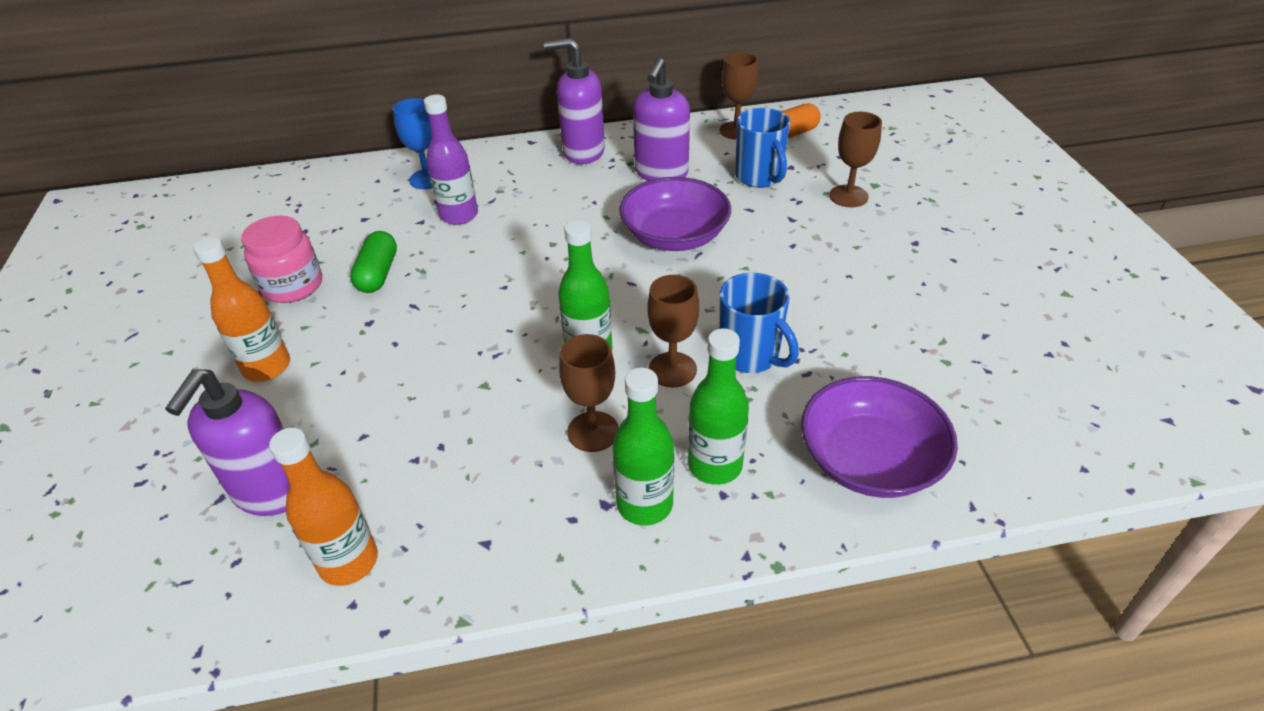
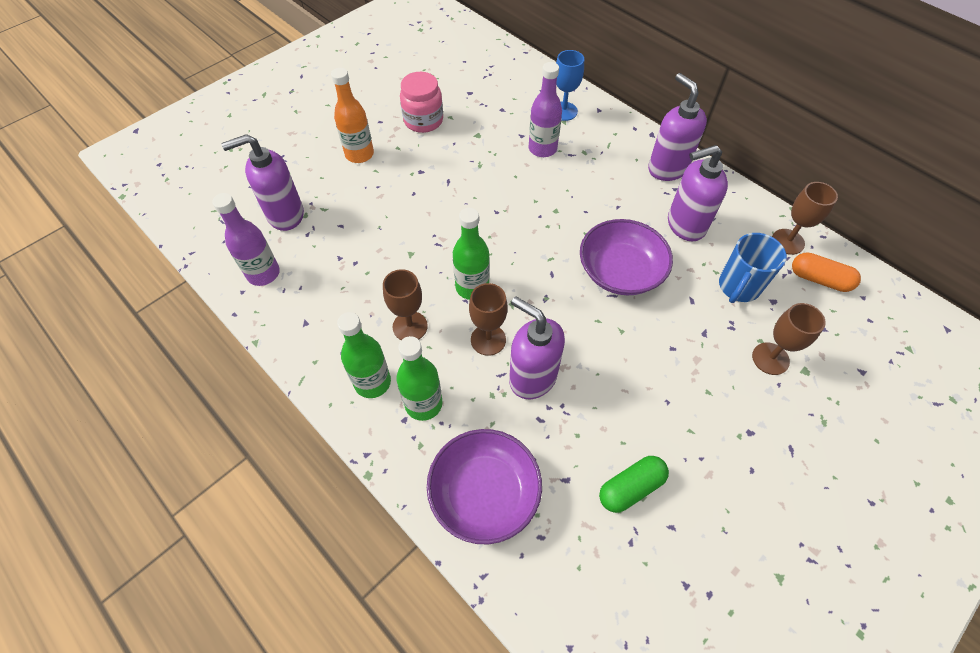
camera: 55 degrees right, 15 degrees up
(349, 562) = (263, 274): orange bottle -> purple bottle
(378, 274) = (461, 148): green capsule -> green capsule (630, 487)
(750, 356) = (532, 377): blue mug -> purple soap dispenser

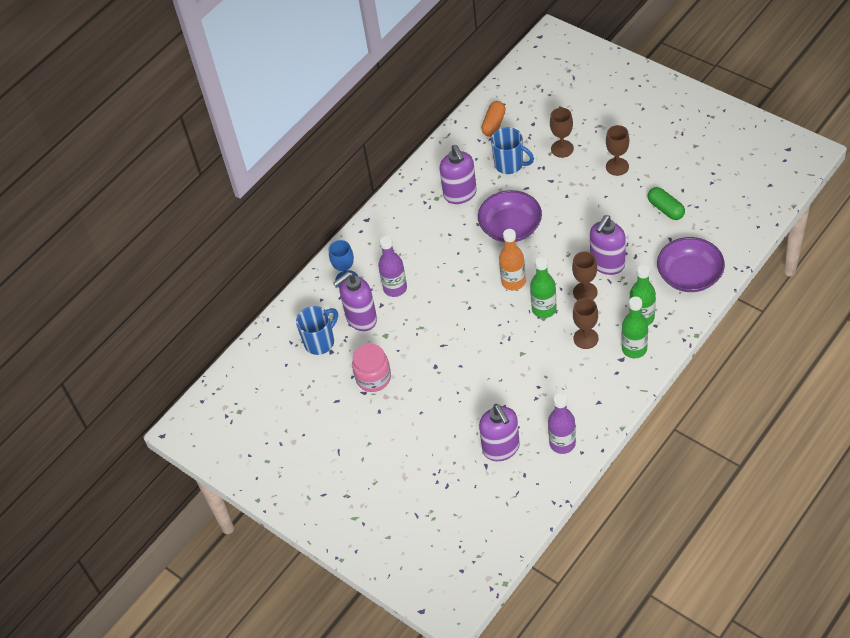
camera: 90 degrees left, 5 degrees down
(359, 154) = (423, 415): orange bottle -> orange bottle (513, 282)
(484, 86) = (320, 342): none -> blue mug
(667, 168) = (404, 208): purple soap dispenser -> purple soap dispenser (361, 319)
(787, 241) = (464, 139): brown goblet -> brown goblet (617, 166)

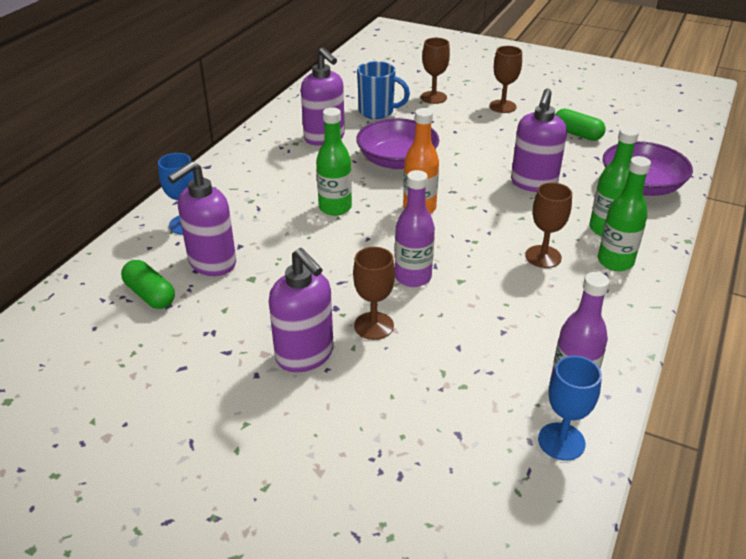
camera: 20 degrees left, 15 degrees down
(320, 342) = (150, 295): blue mug -> green capsule
(373, 378) = (240, 331): pink jar -> none
(395, 288) = (257, 227): purple bottle -> purple bottle (413, 277)
(494, 124) = (348, 85): orange capsule -> none
(501, 448) = (475, 405): purple soap dispenser -> purple soap dispenser (305, 355)
(542, 477) = (561, 441): none -> blue goblet
(544, 309) = (472, 231): green bottle -> green bottle (335, 208)
(585, 292) = (518, 211): brown goblet -> brown goblet (374, 326)

